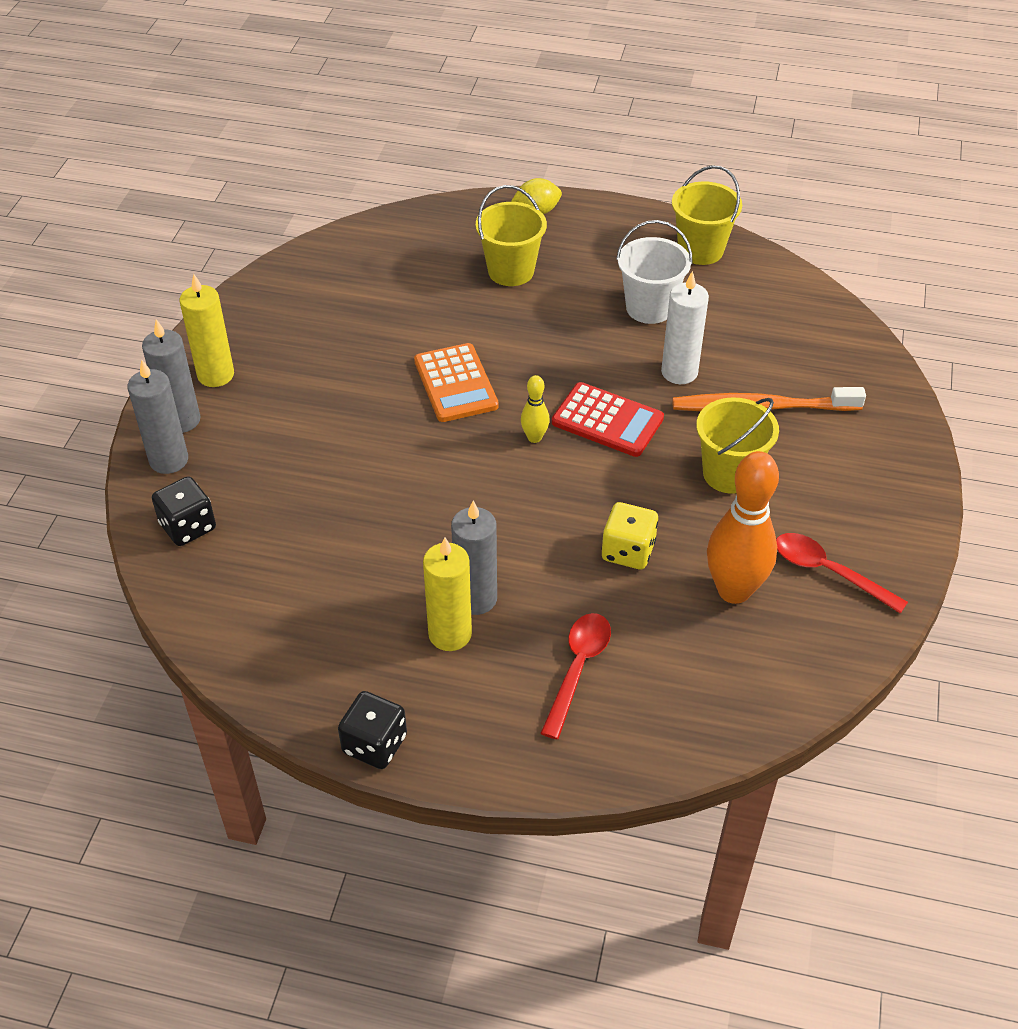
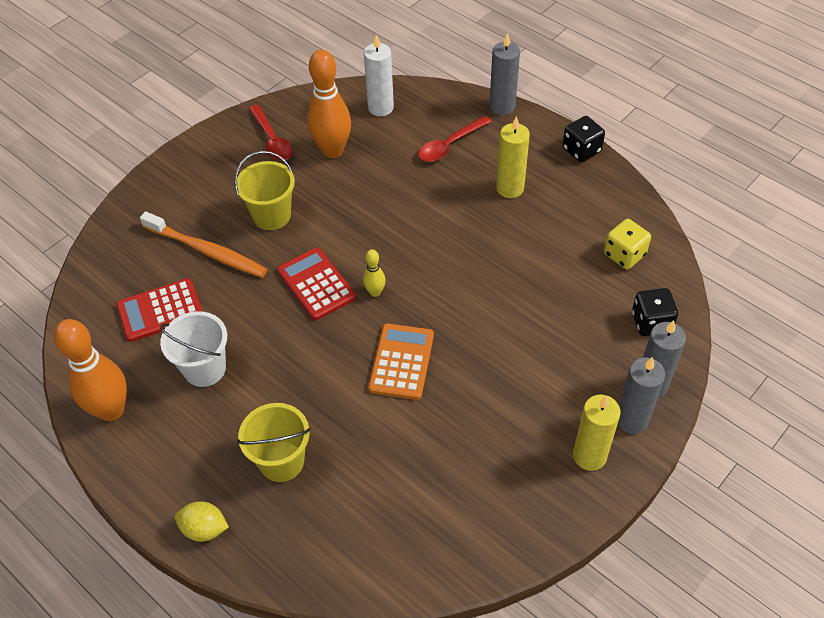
camera: 150 degrees left, 5 degrees up
(476, 598) = (483, 202): grey candle -> grey candle (502, 107)
(628, 551) = (373, 194): yellow dice -> yellow dice (624, 255)
(679, 372) = (235, 301): white candle -> white candle (380, 108)
(700, 250) = (111, 410): yellow bucket -> orange bowling pin
(746, 336) = (160, 310): none -> red calculator

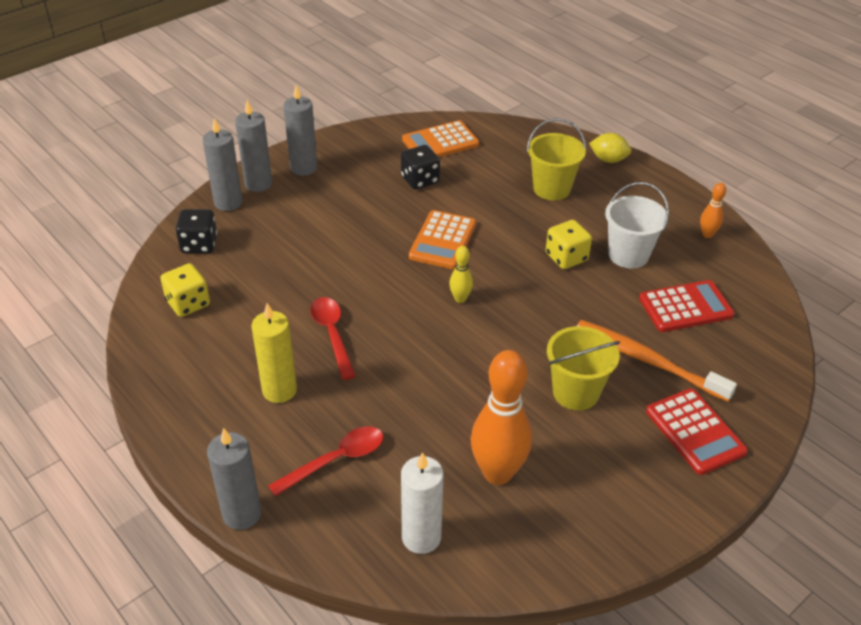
camera: 175 degrees left, 10 degrees down
(111, 410) = (707, 234): orange bowling pin -> orange bowling pin, size x0.47
(270, 356) = (566, 257): none -> yellow dice
(272, 140) = (583, 501): red spoon -> red spoon (332, 334)
(316, 284) = (522, 313): red calculator -> red calculator (695, 432)
(428, 533) = (440, 142): none -> orange calculator
(581, 150) = (166, 429): black dice -> black dice (420, 180)
(589, 456) = (303, 168): yellow candle -> grey candle

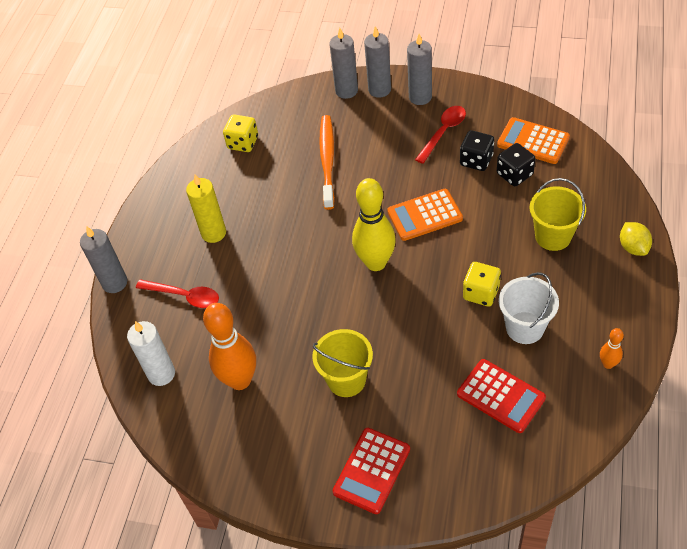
camera: 60 degrees right, 10 degrees up
(199, 244) = (295, 108): black dice -> black dice (514, 174)
(332, 334) = (280, 223): red spoon -> red spoon (443, 132)
(460, 299) = (376, 262): yellow bowling pin -> yellow bowling pin, size x2.13
(647, 360) = (418, 403): orange toothbrush -> orange toothbrush (327, 160)

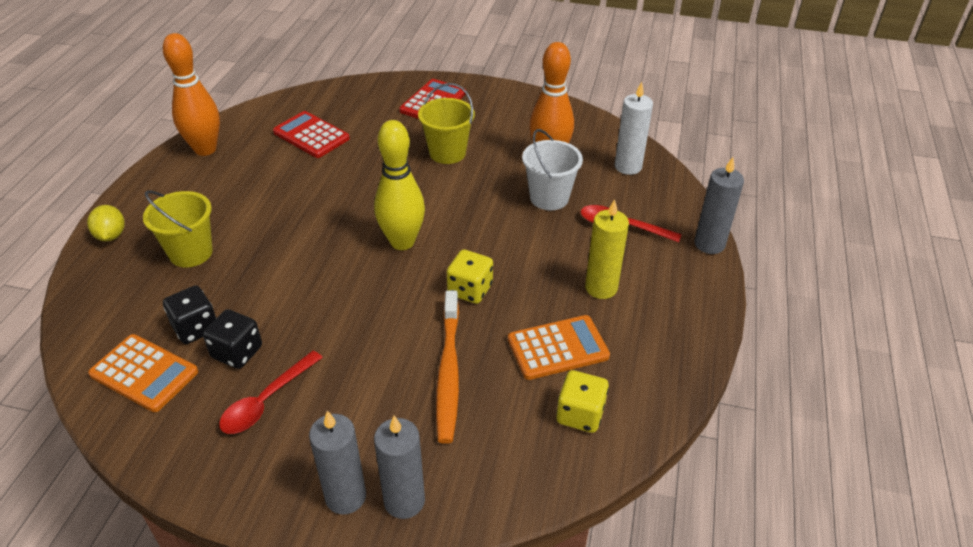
camera: 175 degrees right, 10 degrees down
(420, 97) = (280, 472): grey candle -> none
(424, 215) = (331, 287): orange calculator -> orange calculator (558, 348)
(481, 293) = (296, 207): yellow dice -> yellow dice (470, 290)
(525, 327) = (266, 178): white bucket -> white bucket (549, 198)
(608, 364) = (205, 149): orange bowling pin -> orange bowling pin, size x2.13

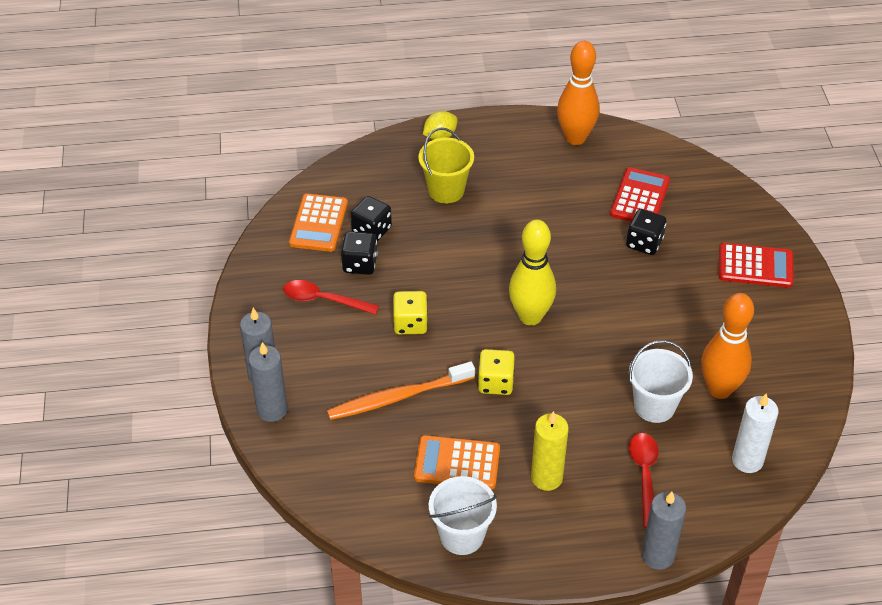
camera: 70 degrees right, 5 degrees up
(365, 149) = (644, 243): none -> black dice
(447, 153) = (677, 306): yellow bucket -> none
(558, 348) = (457, 463): orange calculator -> orange calculator turned 135 degrees clockwise
(580, 414) = (392, 496): yellow dice -> yellow dice (410, 323)
(650, 370) = (462, 535): none -> white bucket

